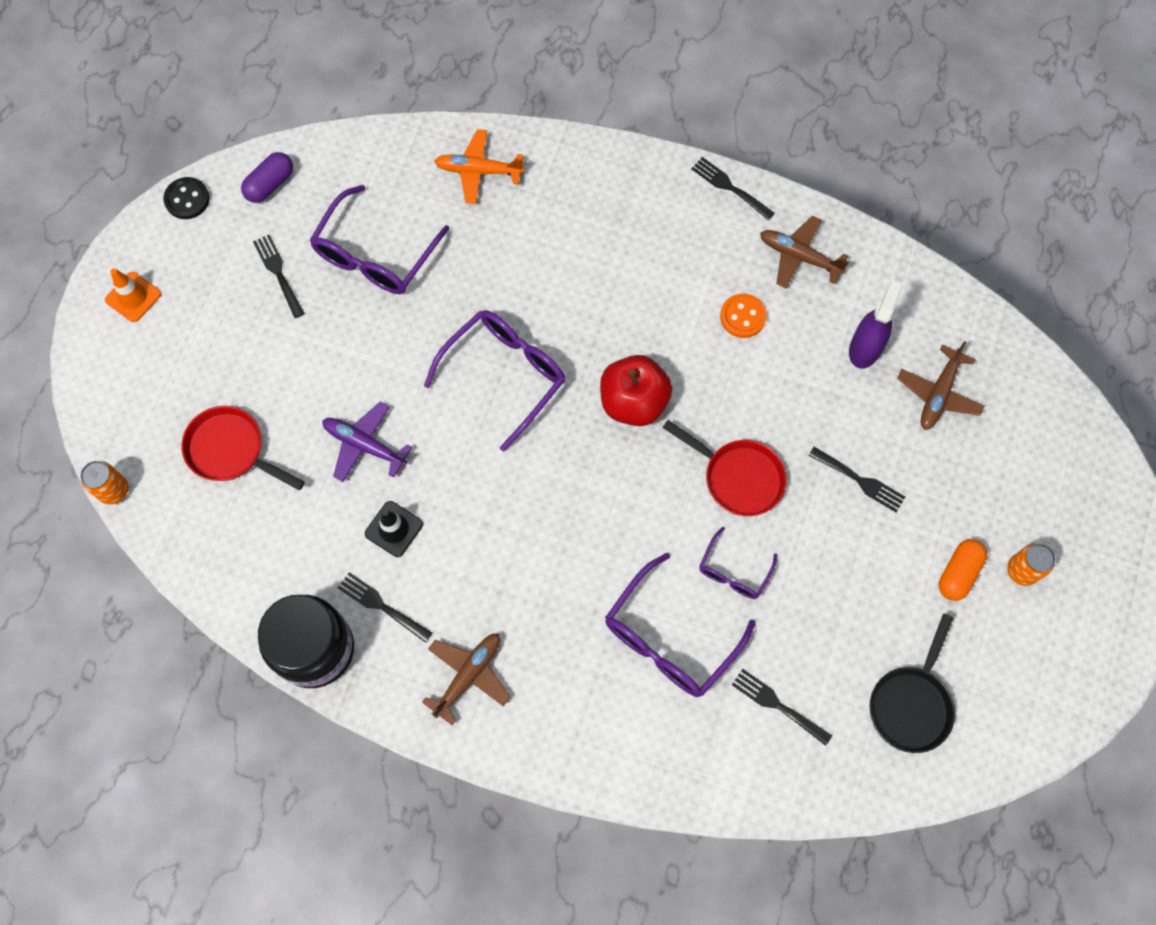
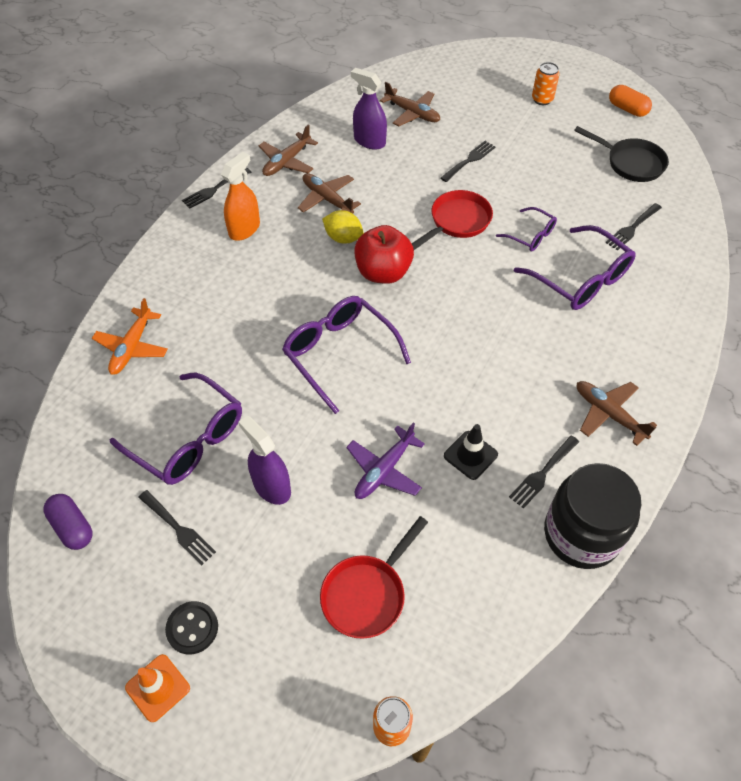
camera: 80 degrees left, 15 degrees down
(187, 199) = (55, 616): black button -> black button (192, 628)
(278, 273) = (178, 529): black fork -> black fork turned 120 degrees counterclockwise
(332, 343) = (271, 486): none -> purple spray bottle
(671, 236) = (244, 229): none -> orange spray bottle
(680, 347) = (343, 238): none -> yellow lemon
(743, 317) = (327, 199): orange button -> brown plane
(958, 573) = (541, 127): orange capsule -> orange capsule (627, 109)

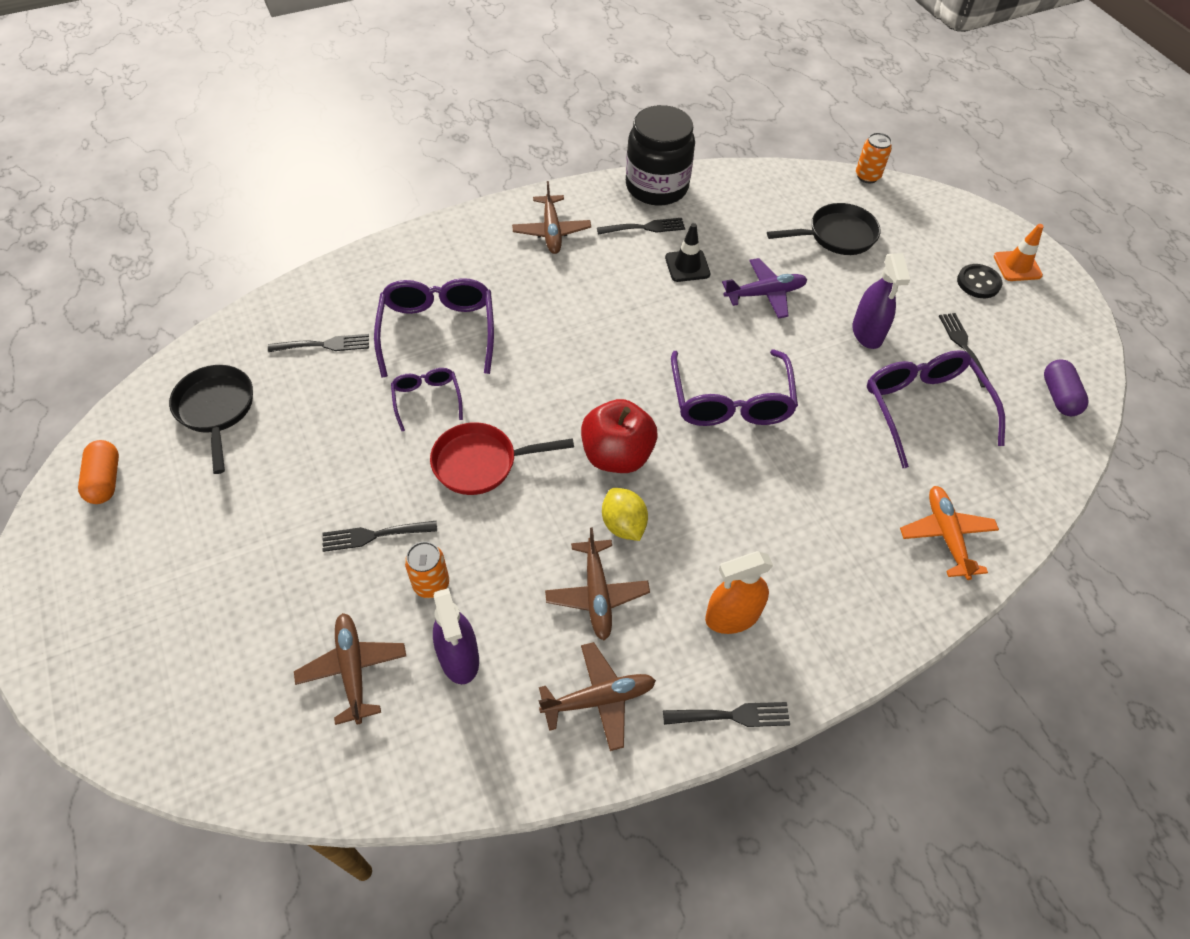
camera: 145 degrees left, 0 degrees up
(132, 347) = (946, 535): orange plane -> orange plane turned 60 degrees counterclockwise
(367, 594) = (836, 236): red pan -> black pan
(542, 99) = (171, 568): orange can -> orange can (431, 584)

